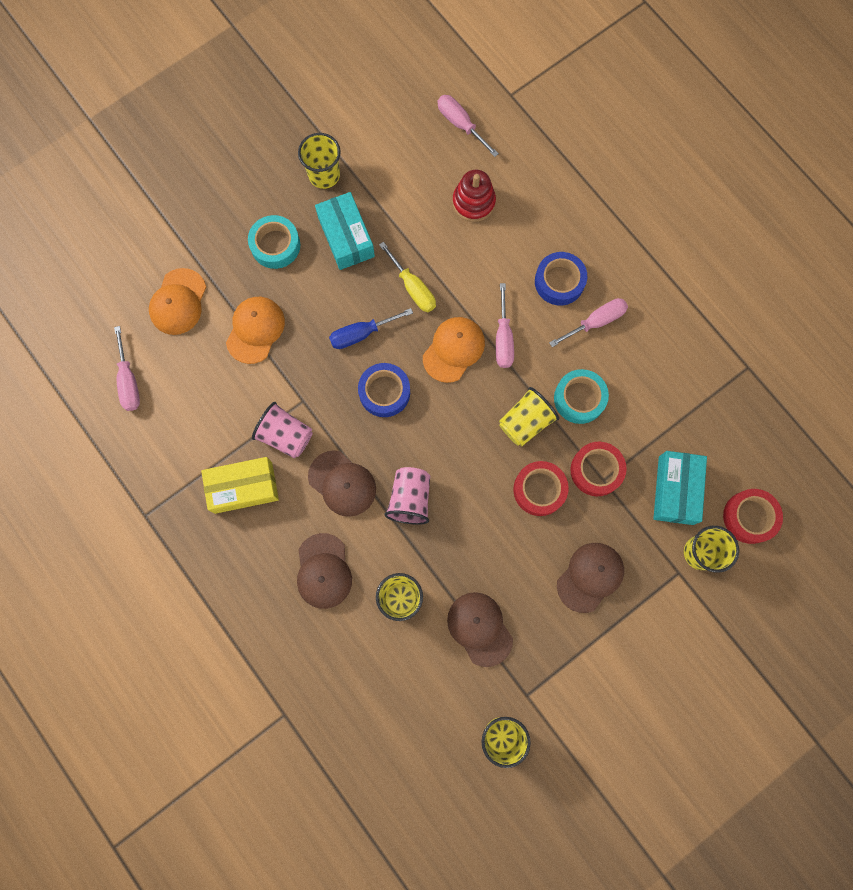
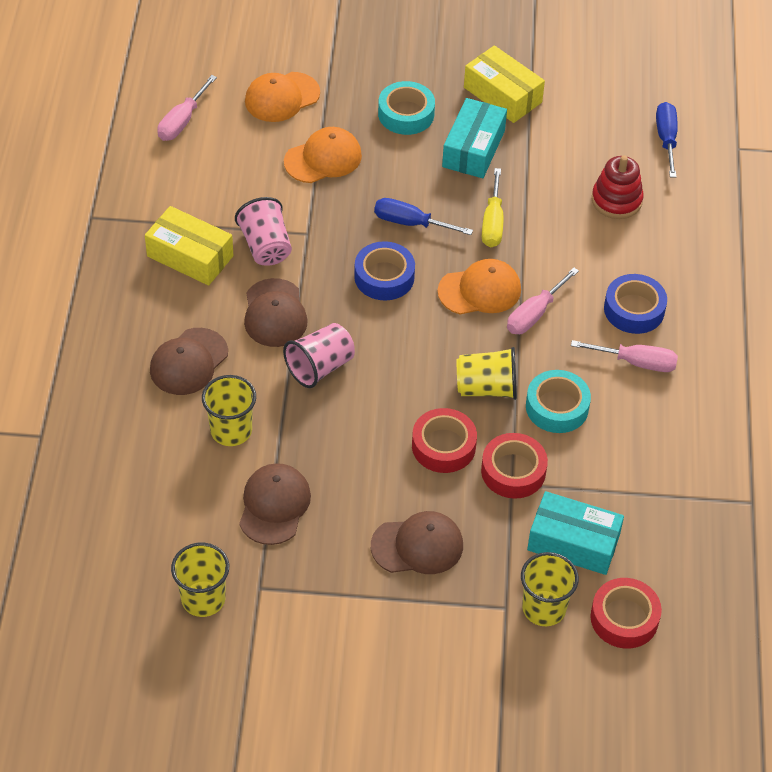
camera: 40 degrees right, 25 degrees down
(324, 175) = (502, 95): yellow cup -> yellow box
(460, 124) = (666, 139): pink screwdriver -> blue screwdriver
(675, 490) = (573, 542): turquoise box -> turquoise box turned 60 degrees clockwise

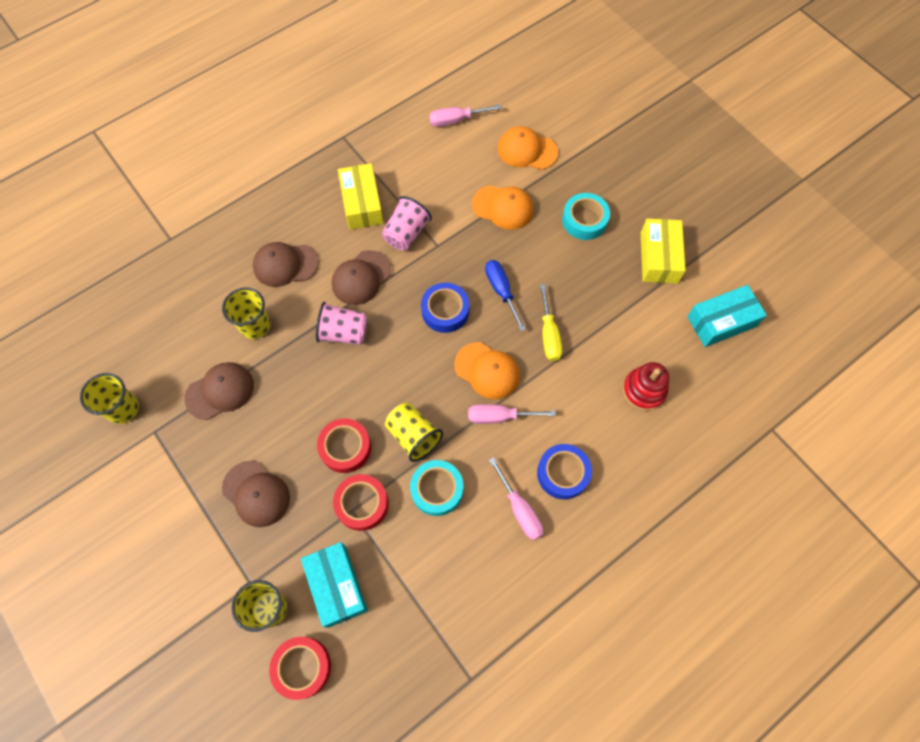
camera: 50 degrees right, 15 degrees up
(473, 149) = (597, 277): turquoise box -> turquoise box (721, 321)
(492, 222) = (549, 334): yellow screwdriver -> yellow screwdriver turned 60 degrees counterclockwise
(666, 139) = (729, 379): blue screwdriver -> none

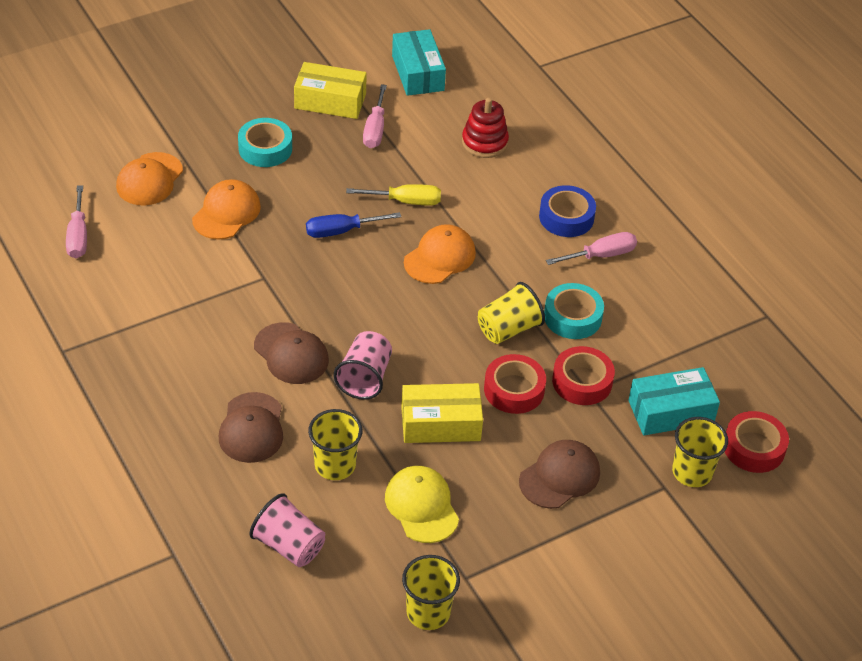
camera: 85 degrees left, 20 degrees down
(220, 391) = (421, 506): brown cap -> yellow cap
(362, 203) = (179, 342): yellow box -> yellow box (440, 423)
(406, 233) = (238, 304): pink cup -> pink cup (289, 546)
(445, 311) = (356, 282): blue tape -> none
(499, 417) = (496, 255): pink screwdriver -> pink screwdriver (375, 129)

